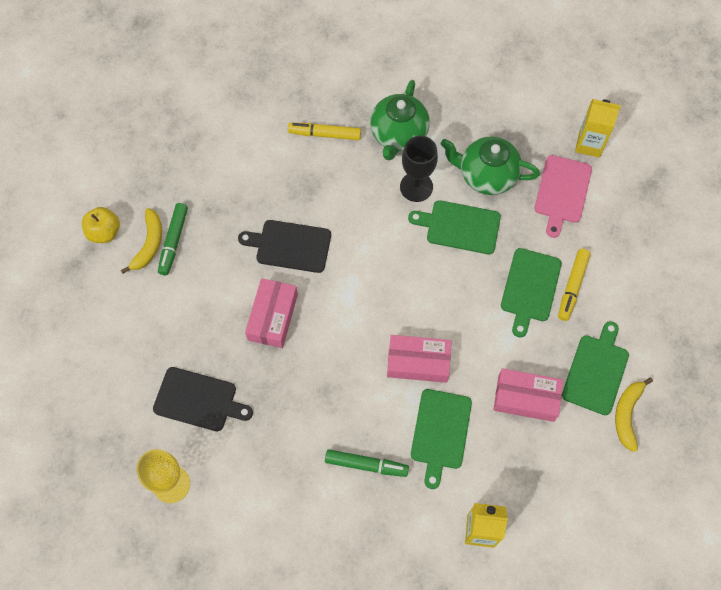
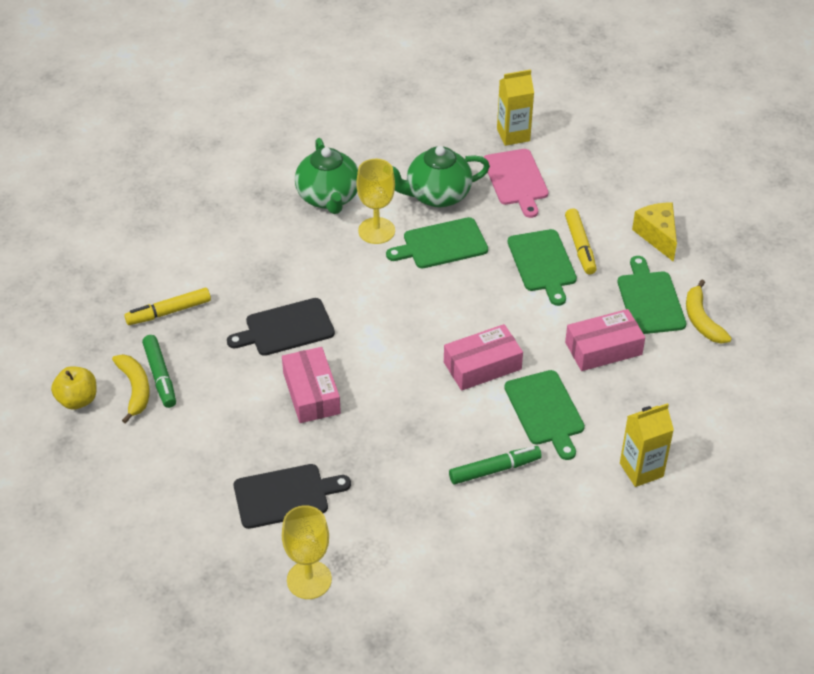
camera: 30 degrees left, 20 degrees down
(324, 134) = (254, 226): yellow marker -> yellow marker (169, 312)
(416, 187) = (376, 231): black goblet -> yellow goblet
(645, 310) = (657, 236): none -> yellow cheese

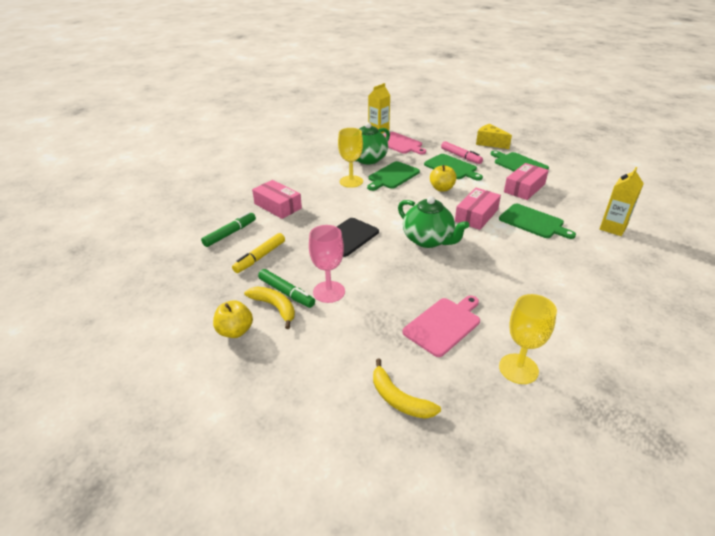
camera: 30 degrees left, 10 degrees down
(204, 396) = (329, 292): none -> pink goblet
(285, 495) = (444, 324): black cutting board -> pink cutting board
(311, 393) = (397, 263): pink box -> pink box (278, 206)
(329, 198) = (309, 177): green teapot -> green teapot (428, 240)
(486, 298) = (442, 188): none -> yellow apple
(494, 469) = (545, 258): green marker -> green marker (230, 233)
(580, 246) = (461, 156): yellow marker -> pink marker
(701, 320) = (551, 164): yellow banana -> yellow banana (398, 399)

